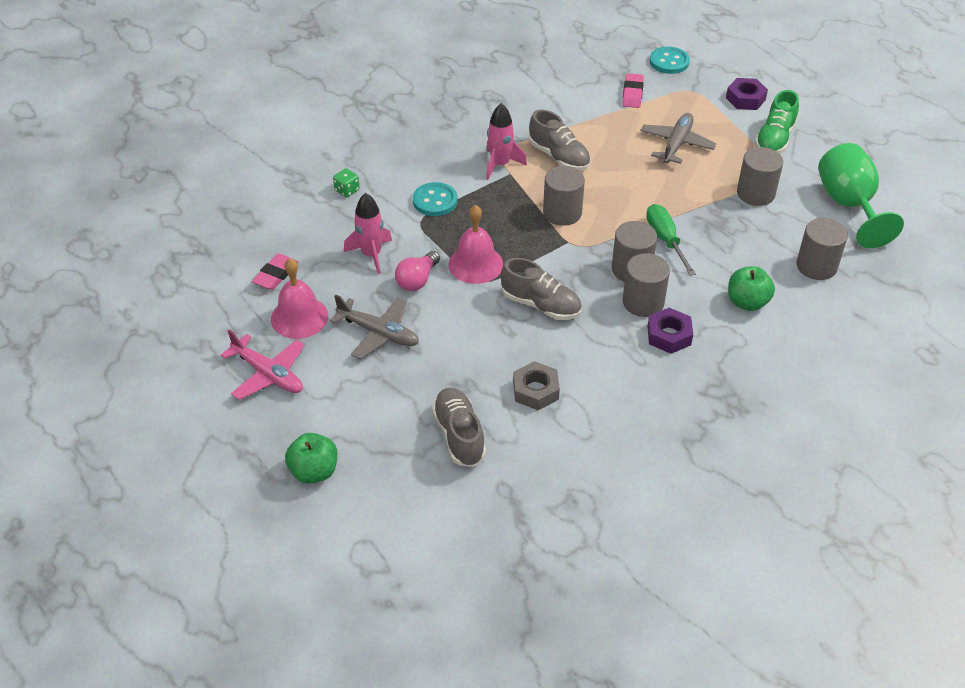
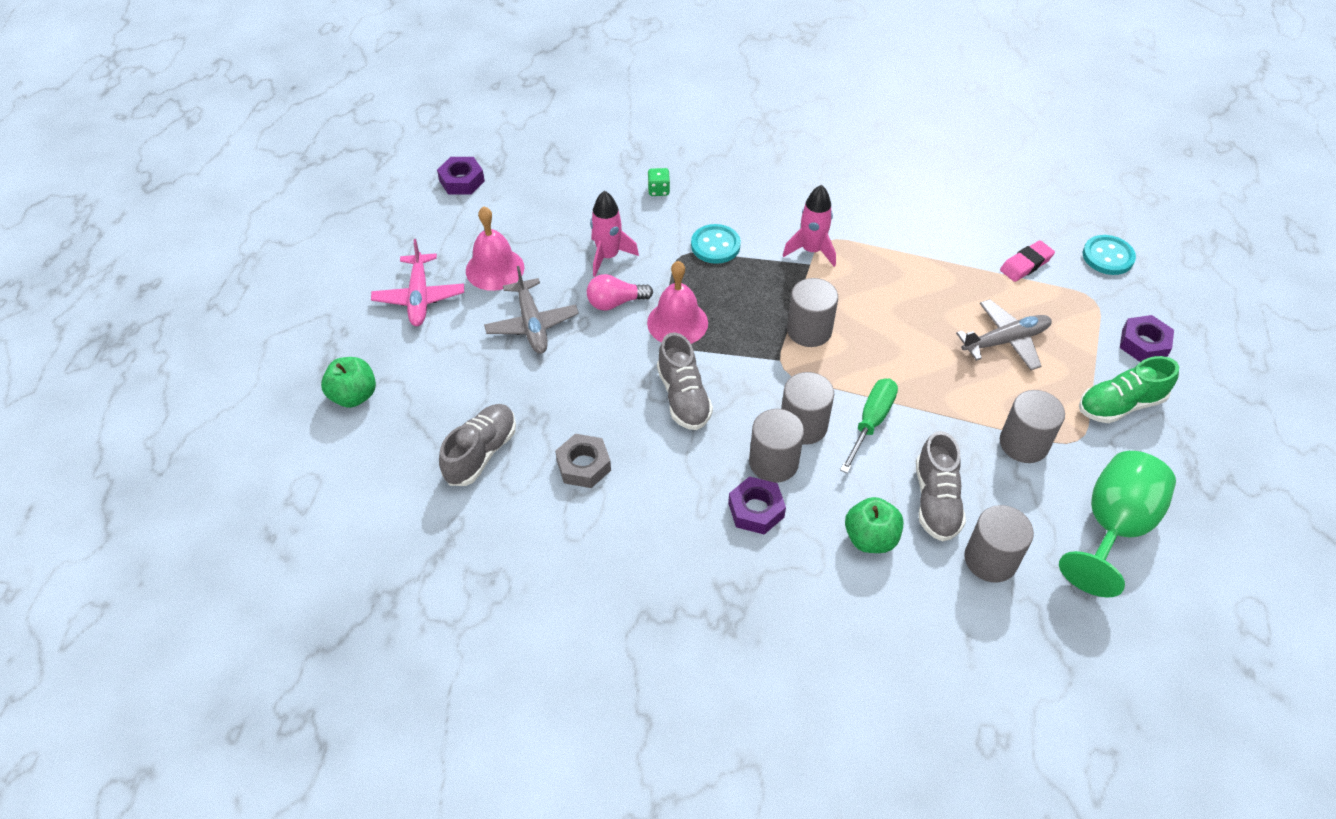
camera: 45 degrees right, 5 degrees up
(185, 276) = (462, 181): none -> purple nut
(275, 275) = (521, 223): pink eraser -> none
(559, 157) = (873, 278): grey shoe -> grey shoe (936, 500)

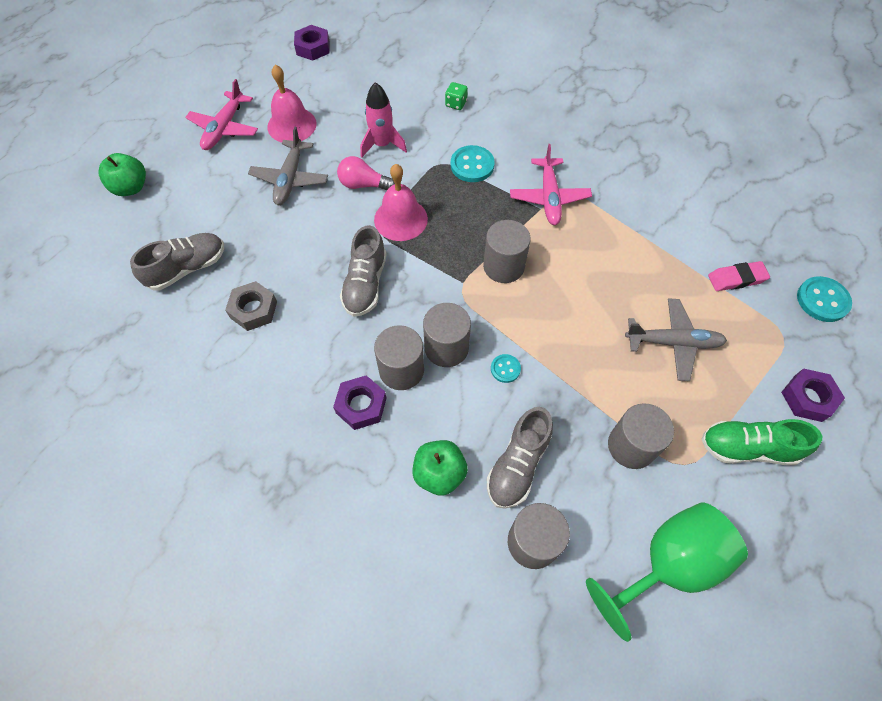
camera: 25 degrees right, 10 degrees up
(811, 250) = (549, 197): pink rocket -> pink plane
(871, 422) = (505, 369): green screwdriver -> turquoise button

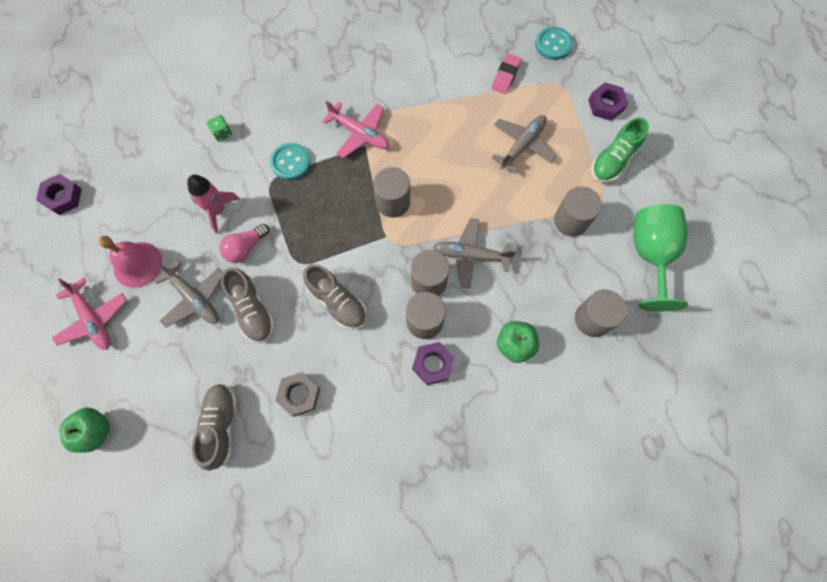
camera: 55 degrees left, 10 degrees up
(400, 219) = (299, 242): pink bell -> none
(505, 369) = (470, 255): turquoise button -> grey plane
(518, 464) = (540, 294): grey shoe -> grey shoe (252, 310)

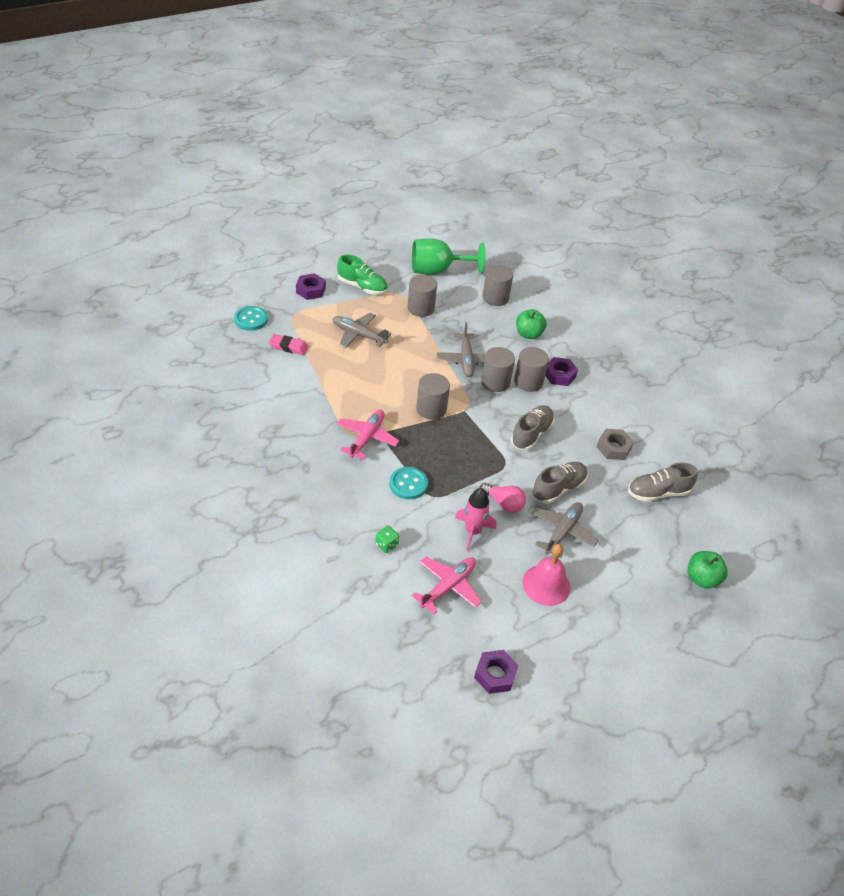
camera: 105 degrees left, 25 degrees down
(93, 319) = (610, 607): pink plane -> pink plane (448, 586)

